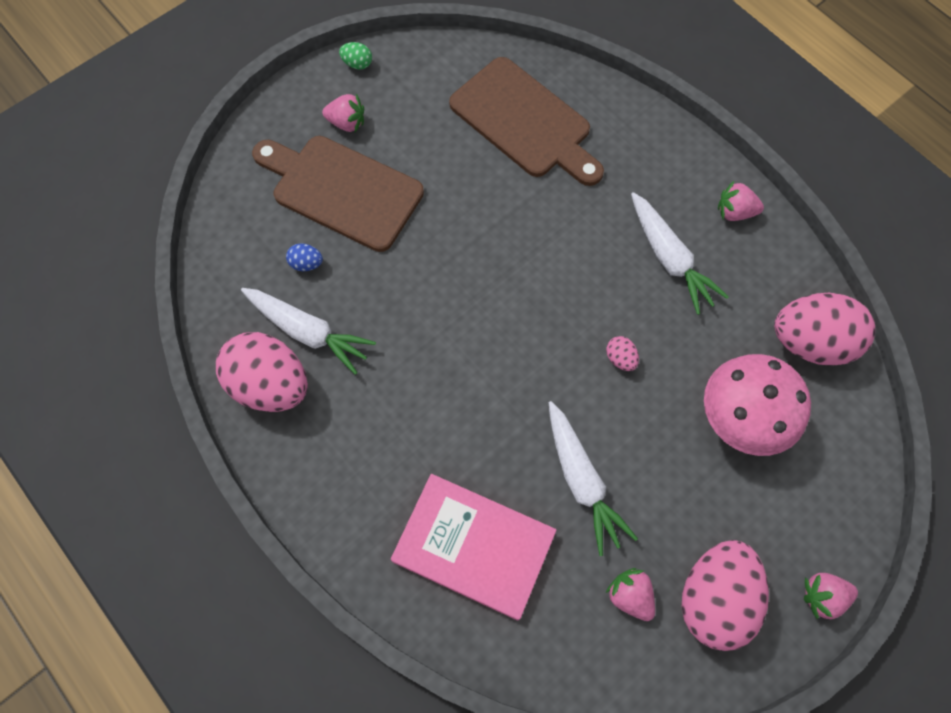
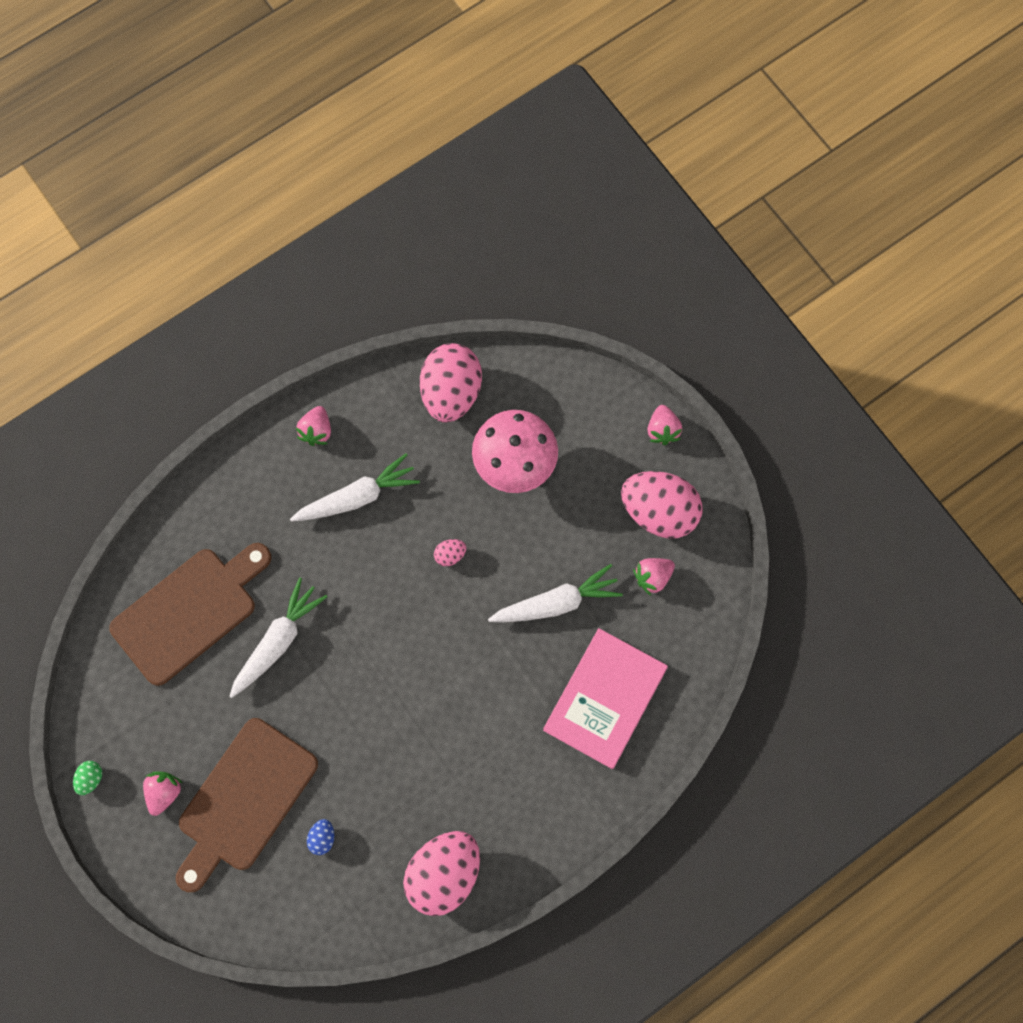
camera: 85 degrees left, 5 degrees up
(308, 331) = (394, 838): white carrot -> white carrot (277, 642)

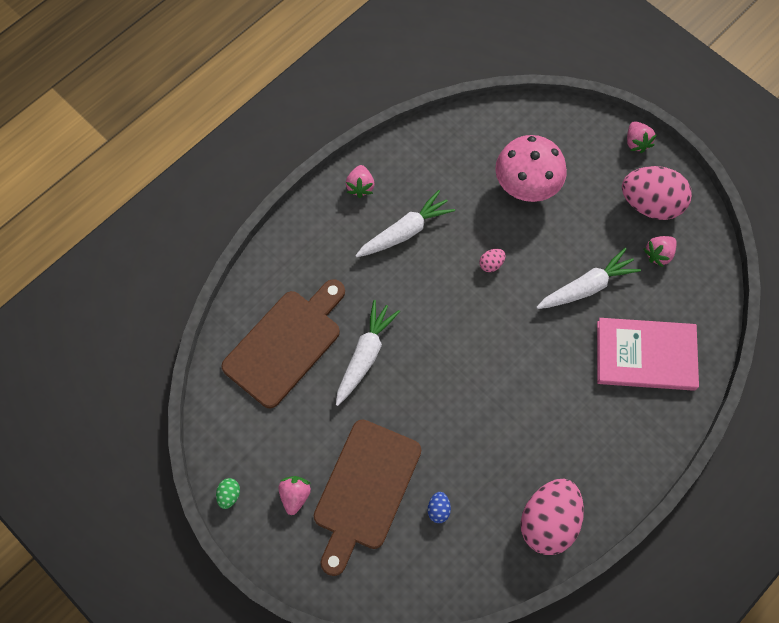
camera: 10 degrees left, 5 degrees down
(451, 393) = (462, 141): pink egg -> none
(605, 699) = (645, 355): pink book -> pink book turned 75 degrees clockwise

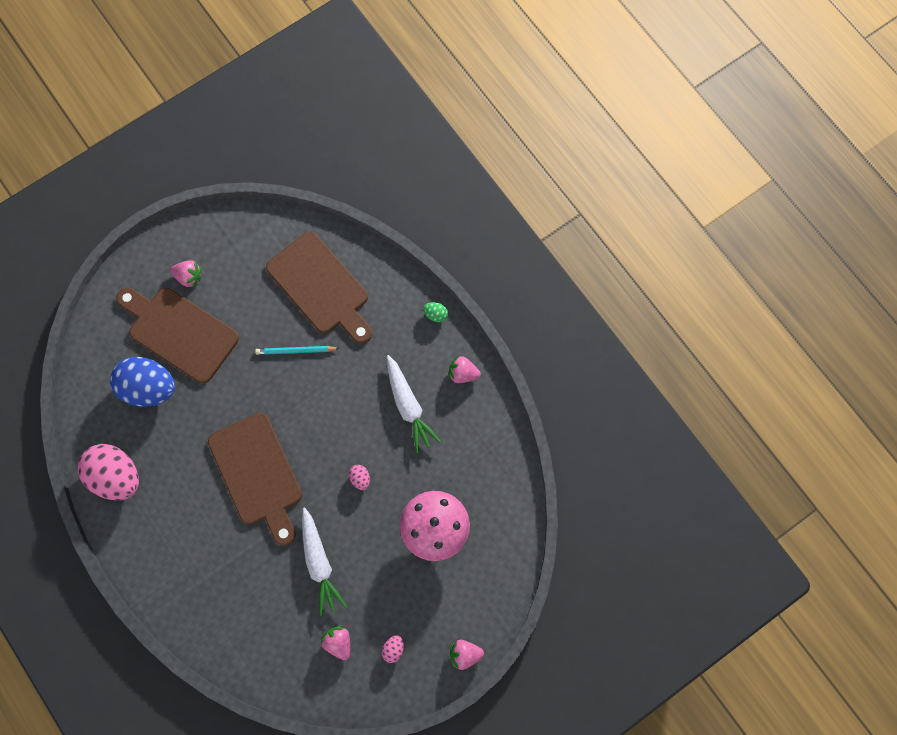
camera: 100 degrees right, 5 degrees up
(229, 495) = (201, 227): green egg -> green egg (436, 315)
(364, 356) = (296, 351): white carrot -> turquoise pencil
(438, 509) = (148, 388): blue egg -> blue egg, size x2.47
(509, 367) = (257, 474): none -> brown cutting board
(645, 355) = (240, 601): pink book -> none
(650, 204) = (393, 649): pink egg -> pink egg, size x0.40

